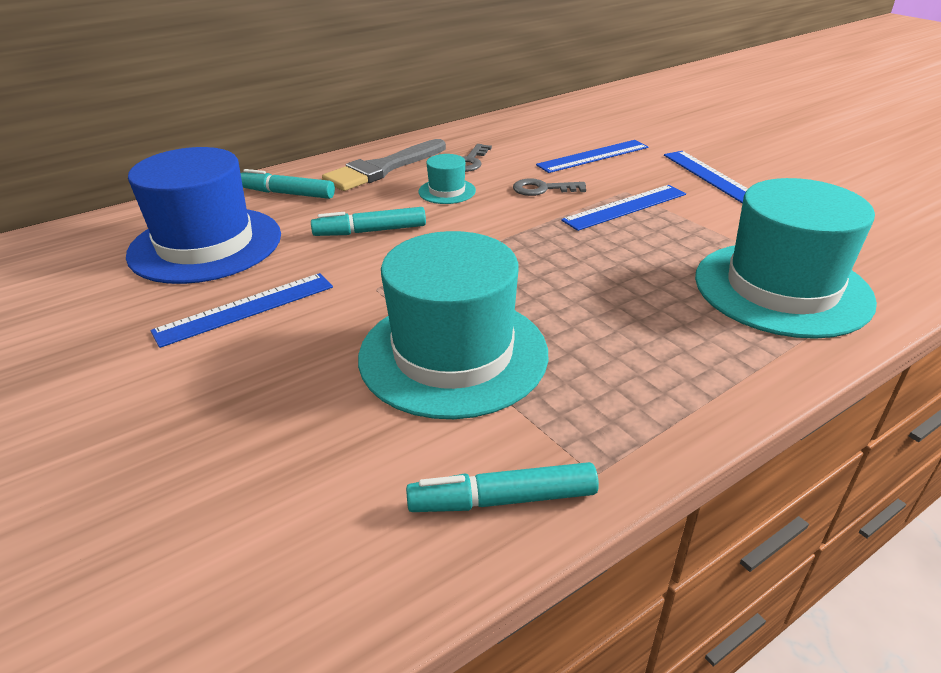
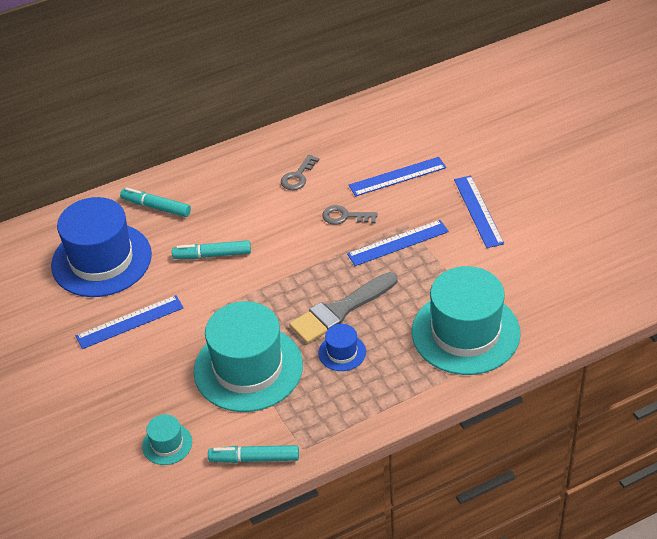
camera: 10 degrees right, 10 degrees up
(383, 168) = (230, 181): grey brush -> grey brush (340, 310)
(447, 191) = (273, 213): turquoise hat -> turquoise hat (167, 444)
(603, 323) = (342, 352): none -> blue hat

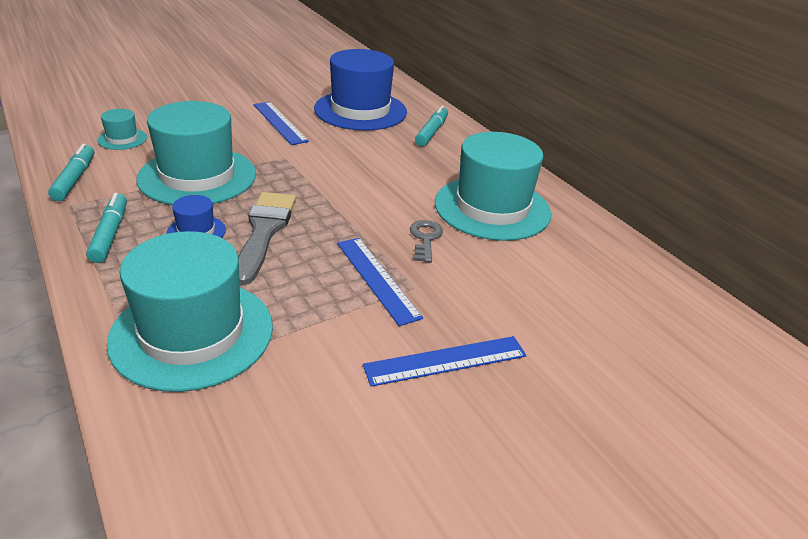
camera: 80 degrees right, 10 degrees down
(212, 255) = (363, 158): turquoise marker -> turquoise marker (110, 234)
(298, 176) = (492, 208): grey key -> turquoise hat
(340, 310) = (264, 232): grey brush -> grey brush turned 45 degrees clockwise
(397, 176) = (508, 283): blue ruler -> none

